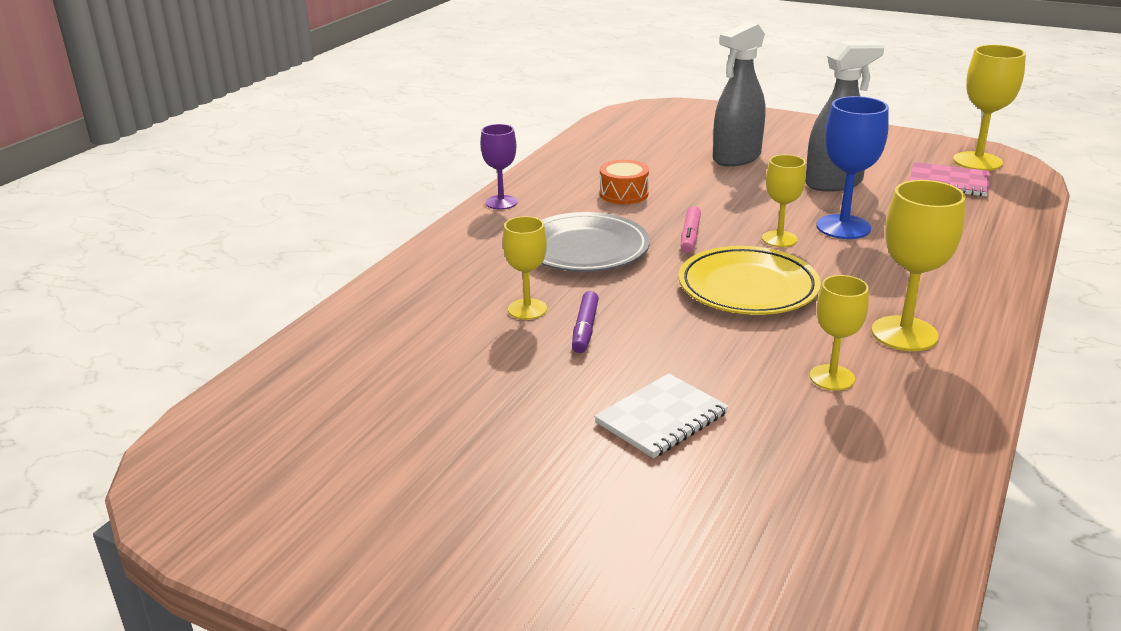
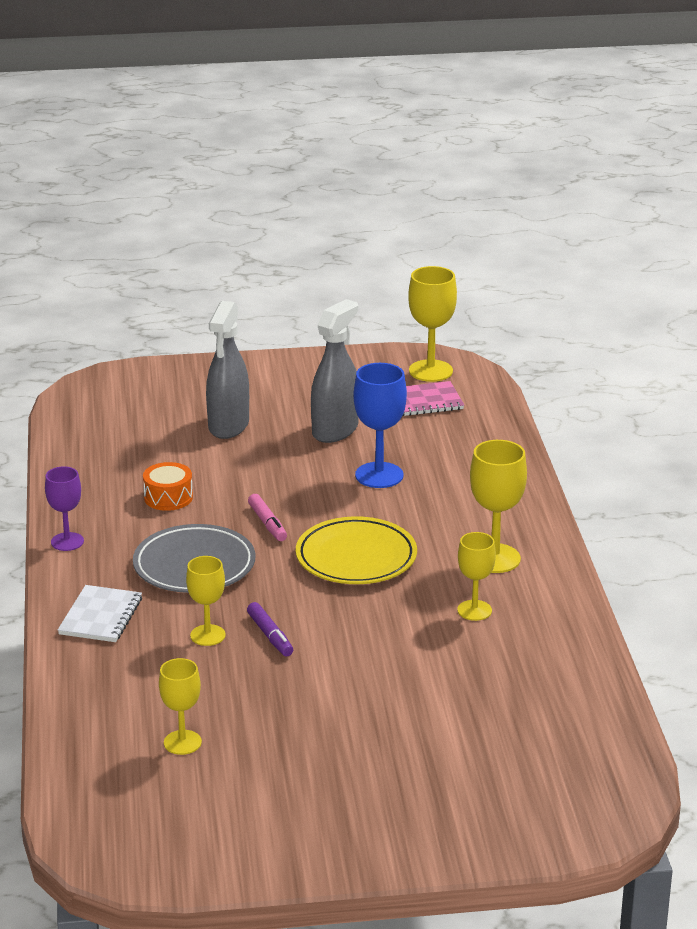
camera: 35 degrees left, 0 degrees up
(661, 418) = (391, 682): white notebook -> white notebook (101, 616)
(779, 239) = (340, 503): yellow goblet -> yellow goblet (182, 742)

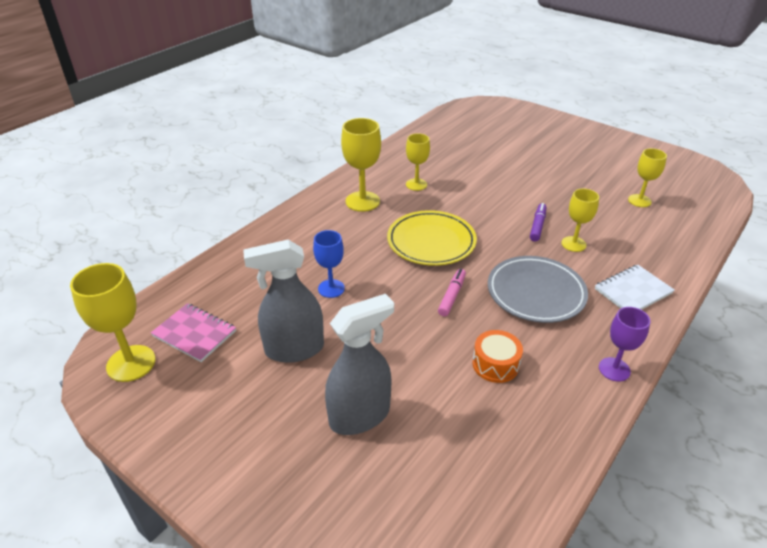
camera: 135 degrees left, 10 degrees up
(379, 475) = (331, 288): blue goblet -> blue goblet, size x0.65

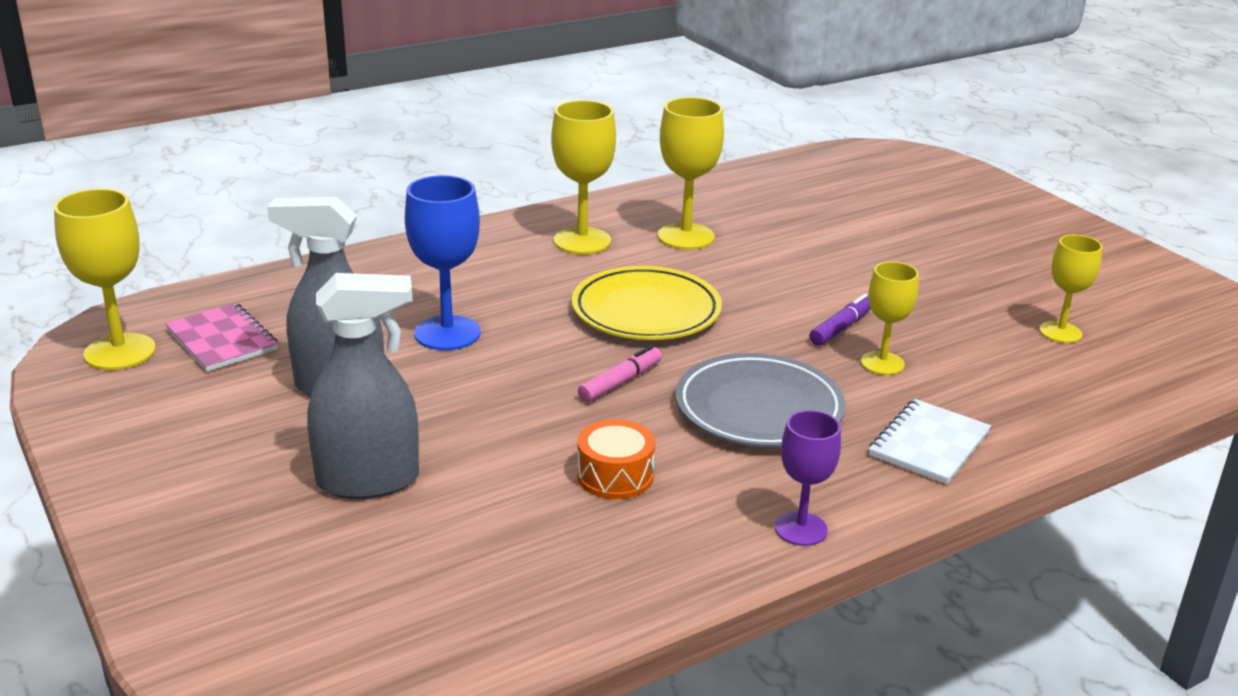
camera: 20 degrees right, 10 degrees down
(331, 288) = (447, 333): blue goblet -> blue goblet, size x1.55
(416, 184) = (686, 236): yellow goblet -> yellow goblet, size x1.55
(633, 291) = (929, 444): white notebook -> white notebook turned 45 degrees counterclockwise

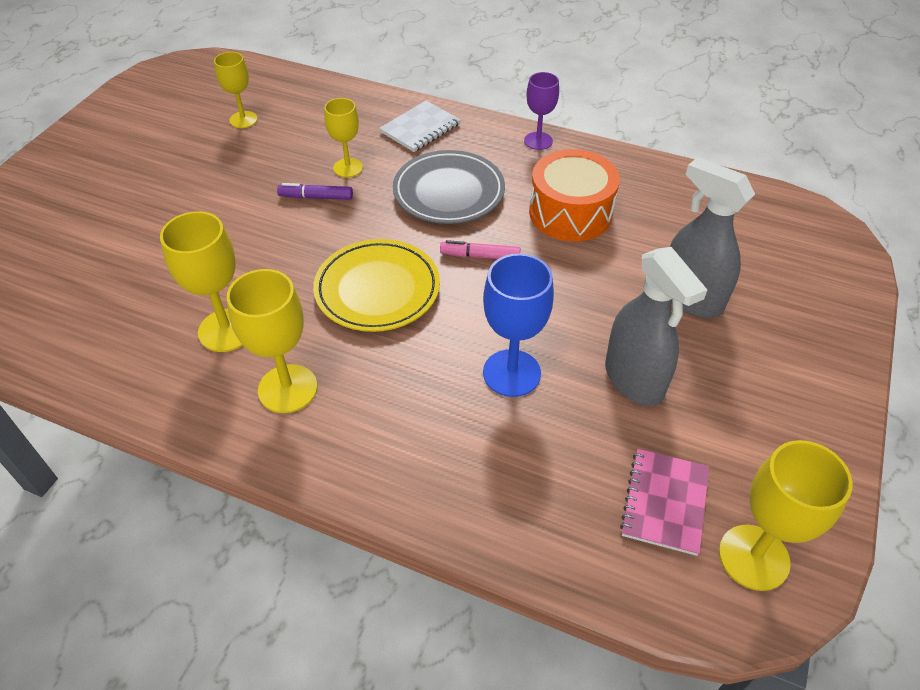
camera: 125 degrees left, 20 degrees up
(615, 476) = (570, 213): orange drum -> orange drum, size x1.73
(929, 444) = (420, 128): white notebook -> white notebook turned 45 degrees counterclockwise

